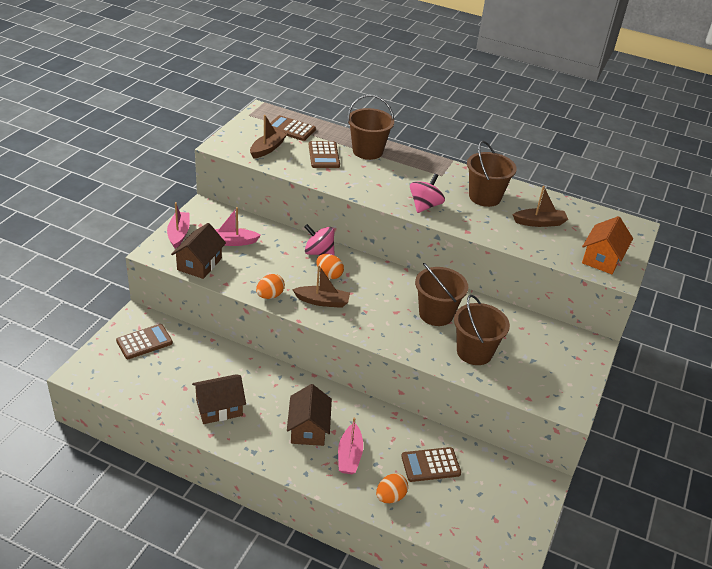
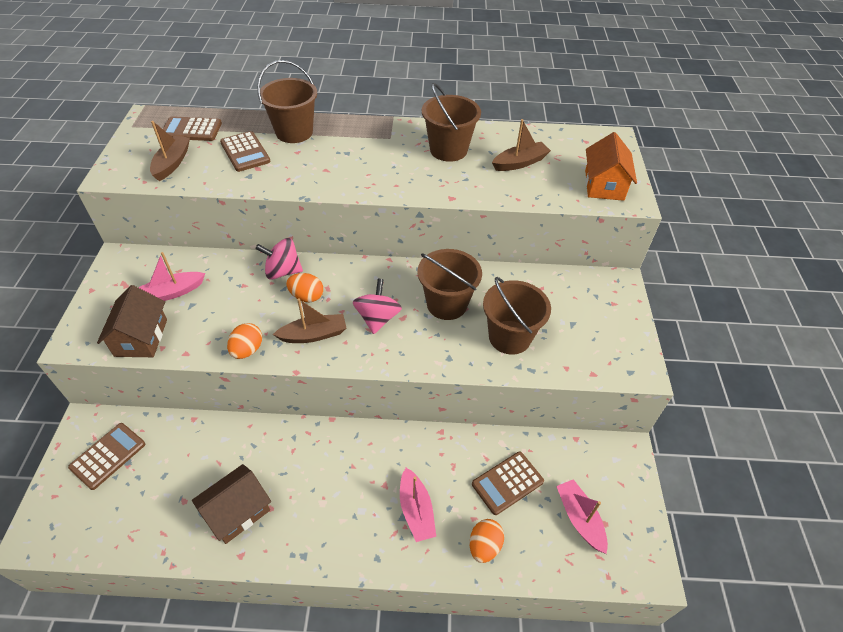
camera: 20 degrees left, 10 degrees up
(179, 234) = (99, 304): pink boat -> pink boat (579, 518)
(308, 429) = (355, 494): brown house -> none
(425, 206) = (390, 181): pink spinning top -> pink spinning top (377, 318)

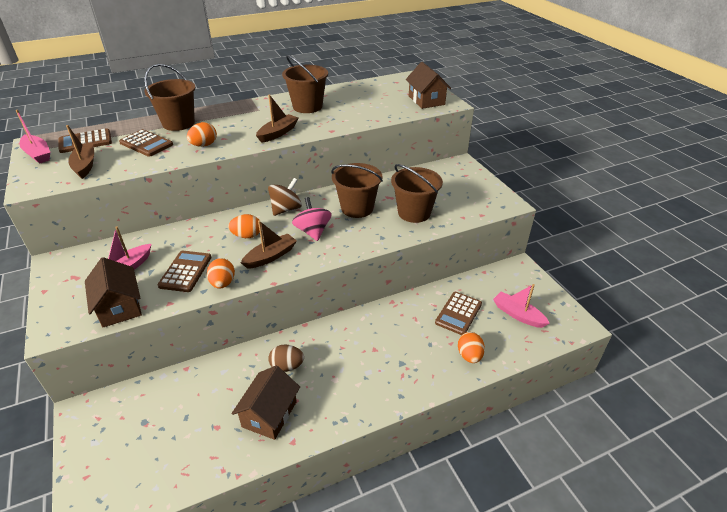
camera: 25 degrees left, 10 degrees down
(108, 456) = (121, 425): brown calculator -> brown calculator (185, 271)
(282, 271) = (215, 227): pink spinning top -> none
(285, 463) = (287, 366): none -> brown egg
(299, 173) = (204, 145): none -> orange egg
(368, 275) = (286, 209): none -> brown spinning top
(416, 510) = (408, 355): pink boat -> pink boat (38, 154)
(520, 163) = (363, 102): brown boat -> brown boat (278, 133)
(604, 185) = (426, 100): orange house -> brown house

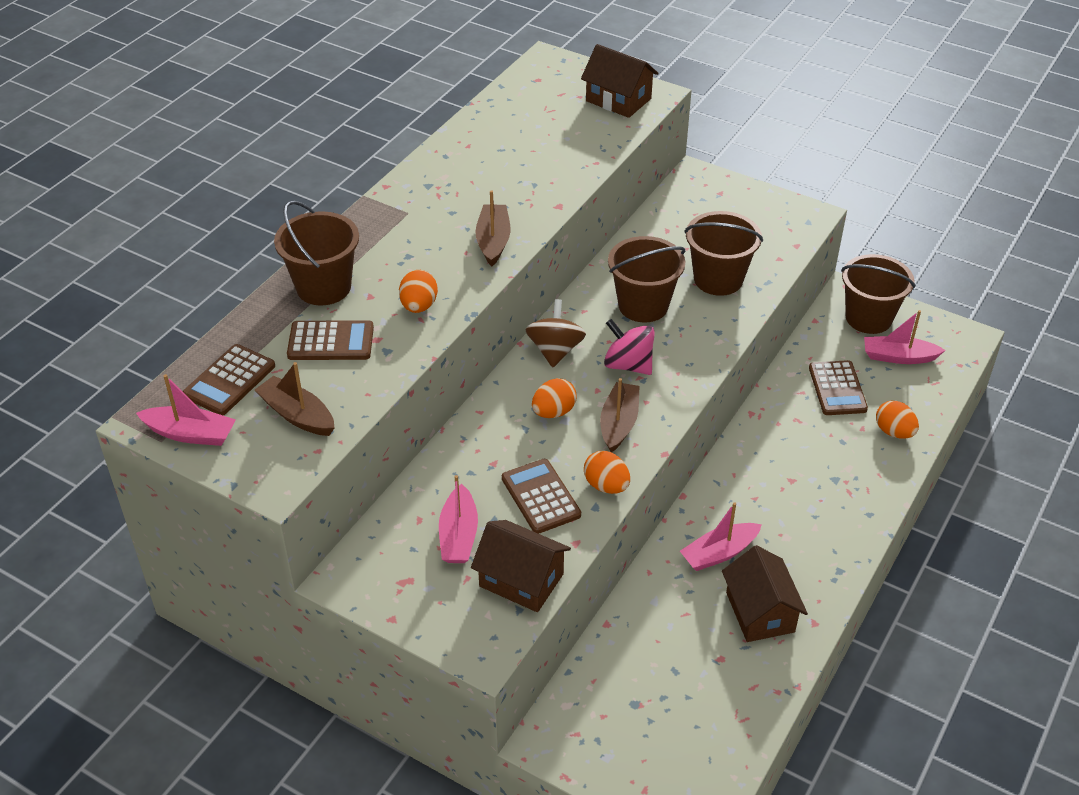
camera: 35 degrees left, 5 degrees up
(287, 366) = (719, 553): brown egg -> pink boat
(307, 106) = (471, 177): brown bucket -> brown bucket (868, 318)

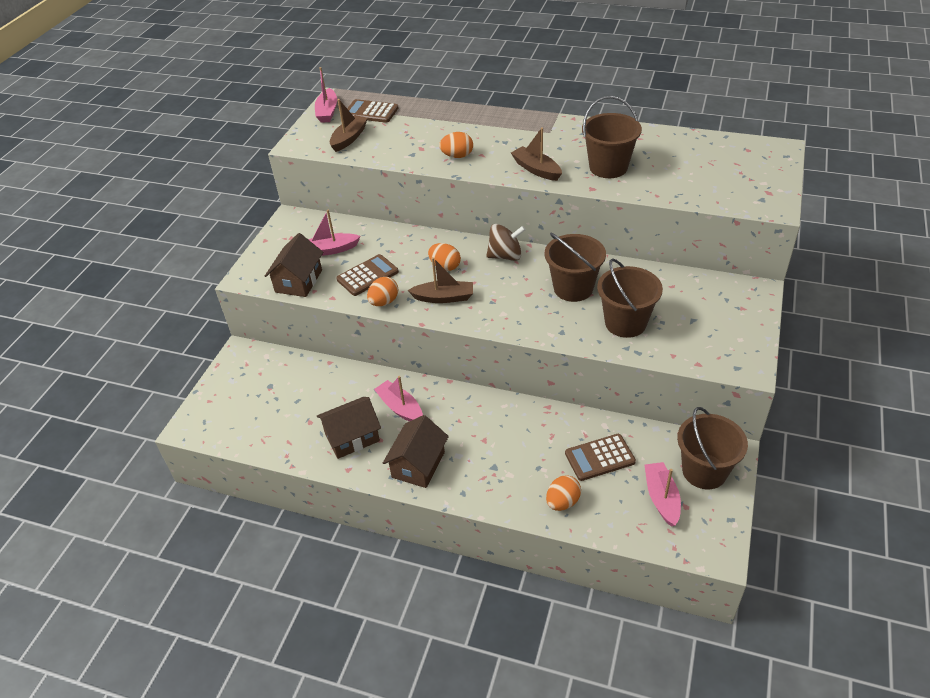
camera: 80 degrees right, 0 degrees up
(323, 287) = (461, 120): brown bucket -> brown bucket (608, 167)
(331, 342) = (413, 134): brown calculator -> none
(493, 241) = (536, 169): brown boat -> brown boat turned 120 degrees counterclockwise
(618, 100) = (750, 191): brown house -> brown house (418, 465)
(628, 365) = (504, 292): pink spinning top -> none

